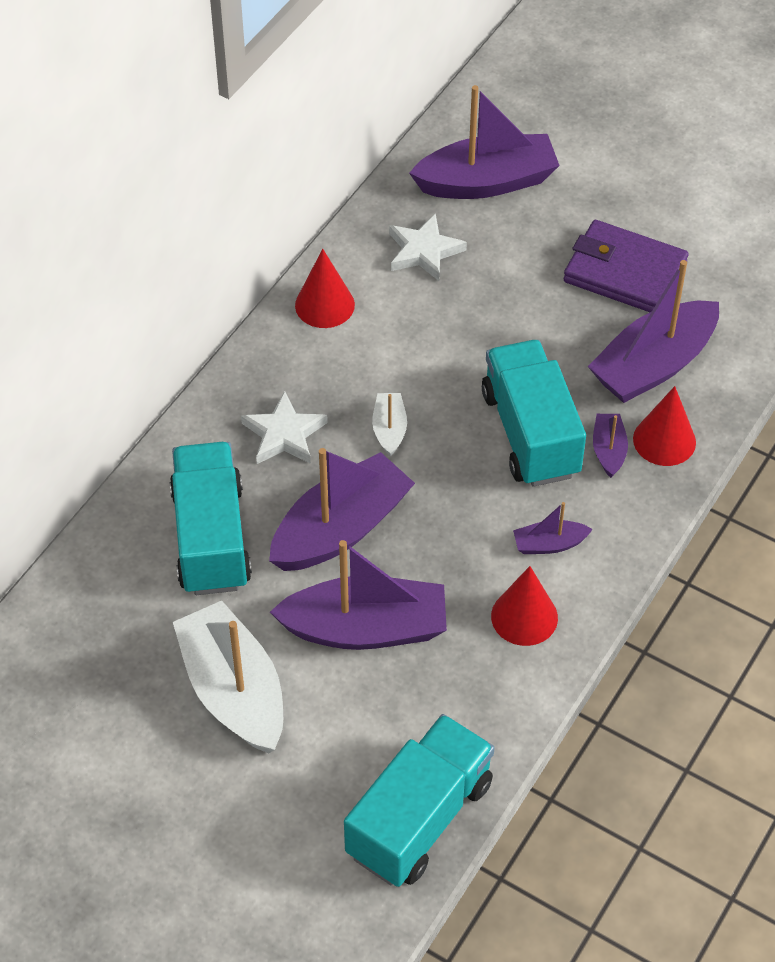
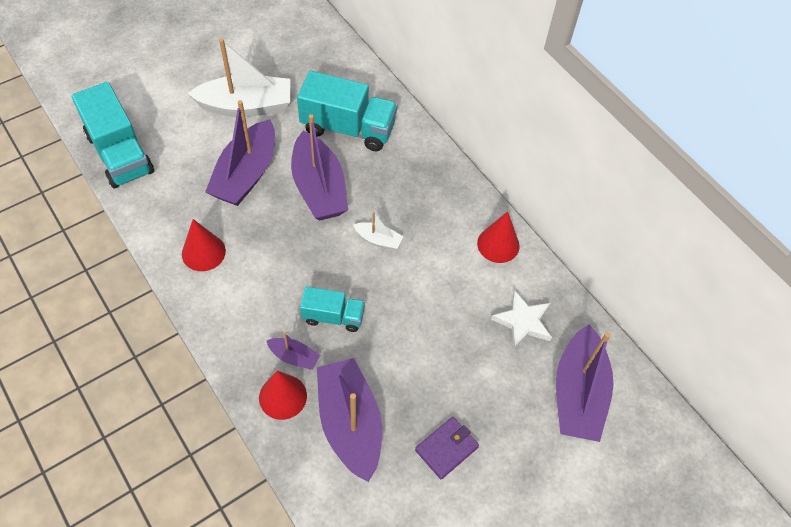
camera: 110 degrees right, 5 degrees up
(284, 434) = (403, 186): white star -> none
(530, 433) = (333, 316): turquoise truck -> turquoise truck, size x0.57
(549, 544) = (244, 288): purple boat -> none
(624, 272) = (446, 448): purple wallet -> purple wallet, size x0.60

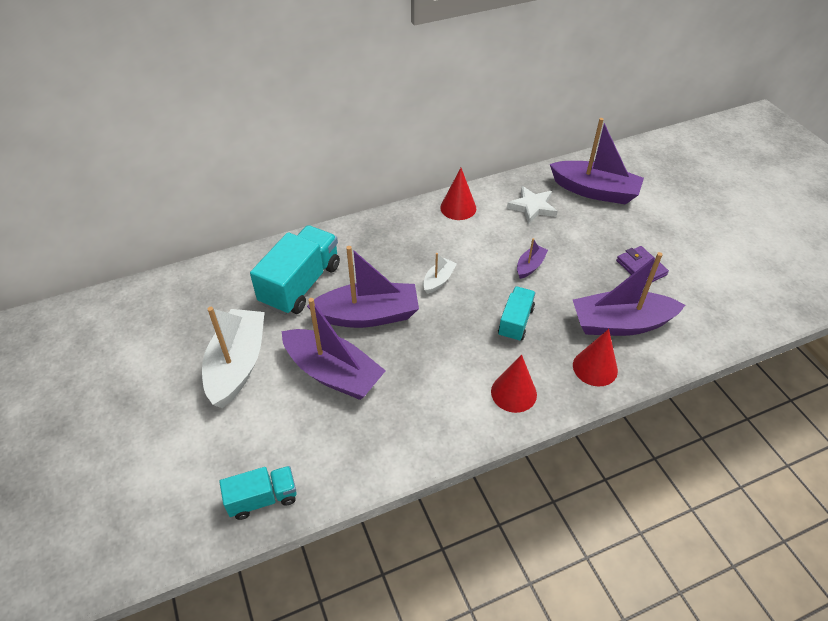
camera: 75 degrees left, 10 degrees down
(120, 154) = (263, 499): turquoise truck -> turquoise truck, size x0.57
(203, 252) = (426, 419): red cone -> red cone (513, 393)
(294, 357) = (555, 355): purple boat -> purple boat (530, 266)

